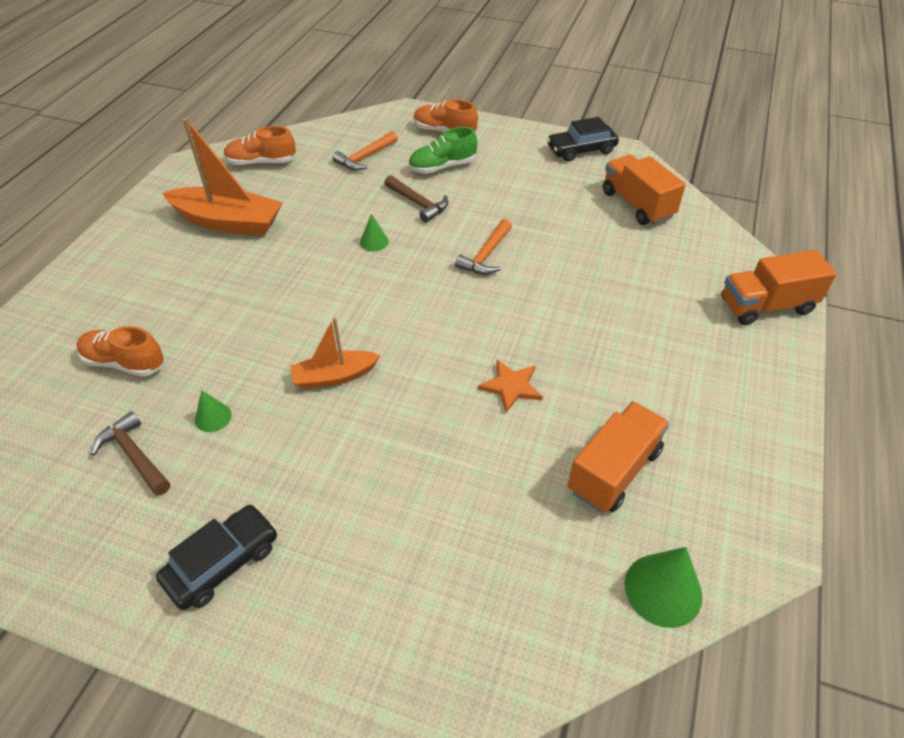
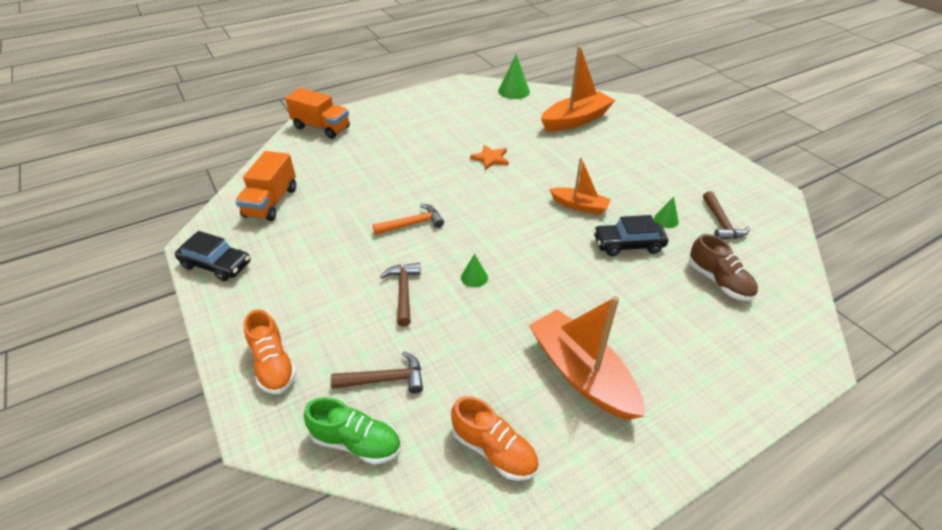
camera: 140 degrees left, 5 degrees down
(125, 363) = (719, 281): orange shoe -> brown shoe
(222, 563) = (684, 164): black car -> black car (628, 244)
(365, 157) = (385, 379): orange hammer -> brown hammer
(442, 167) = (337, 318): green shoe -> green shoe (356, 442)
(475, 569) = (575, 120): none -> orange boat
(614, 471) = (486, 117): orange truck -> none

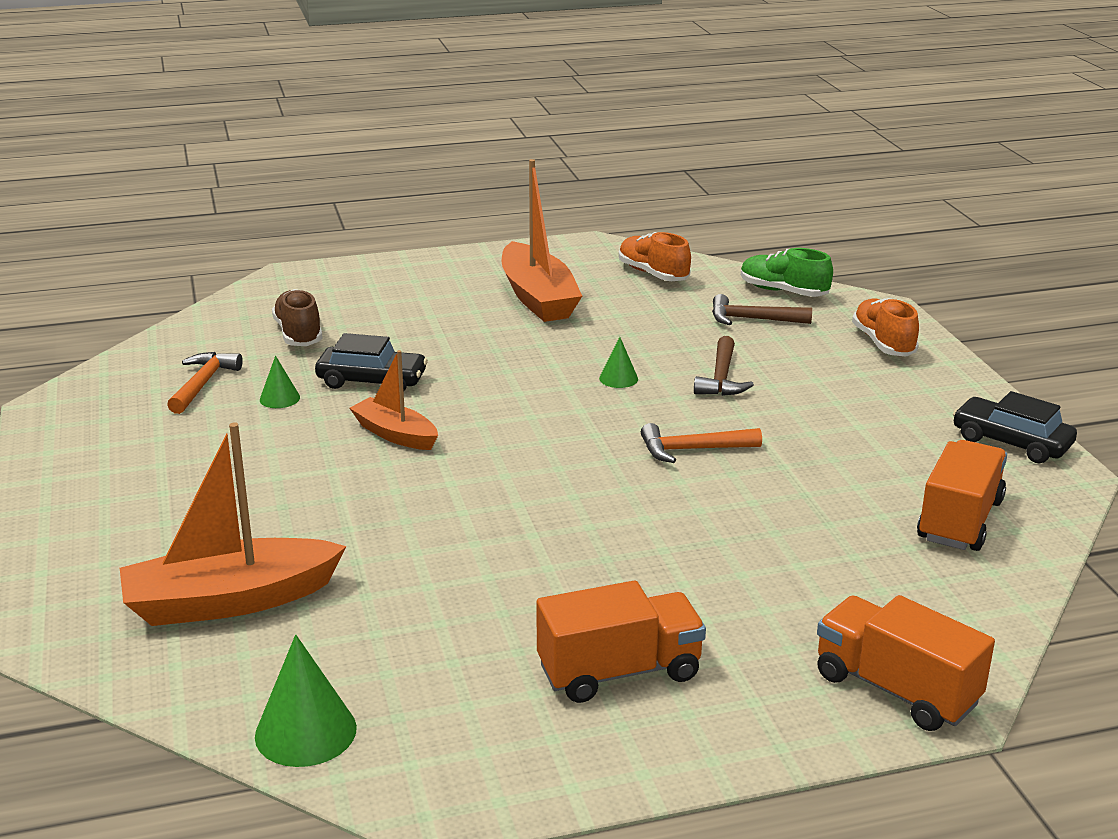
camera: 165 degrees left, 15 degrees down
(421, 119) = (619, 672): none -> orange truck
(490, 158) = (498, 538): orange star -> none
(721, 223) = (203, 384): brown hammer -> orange hammer

